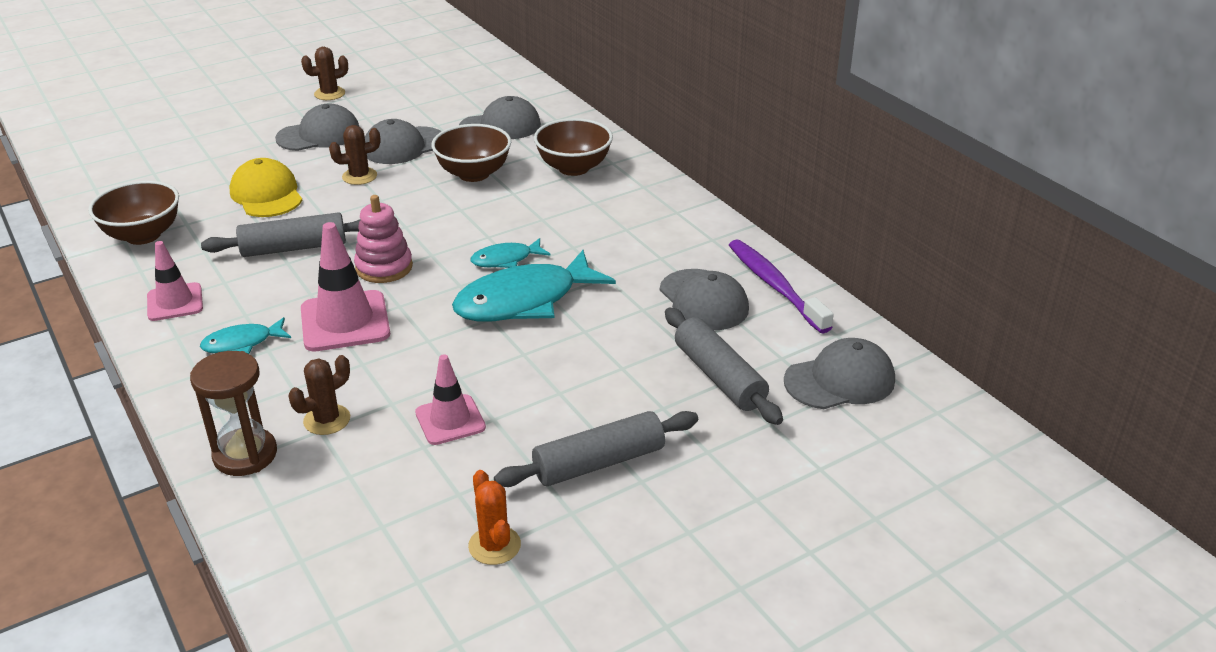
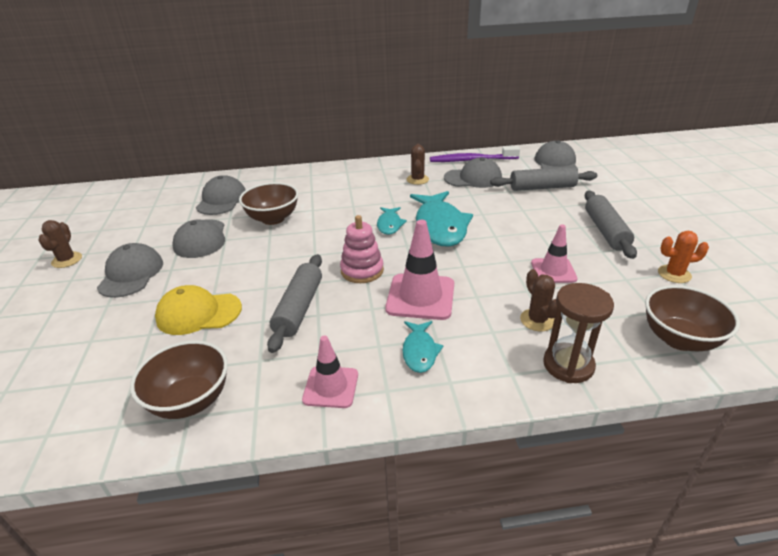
camera: 65 degrees left, 0 degrees up
(359, 176) = (223, 264): brown cactus -> brown cactus (417, 179)
(574, 168) = (304, 186): brown bowl -> brown bowl (679, 339)

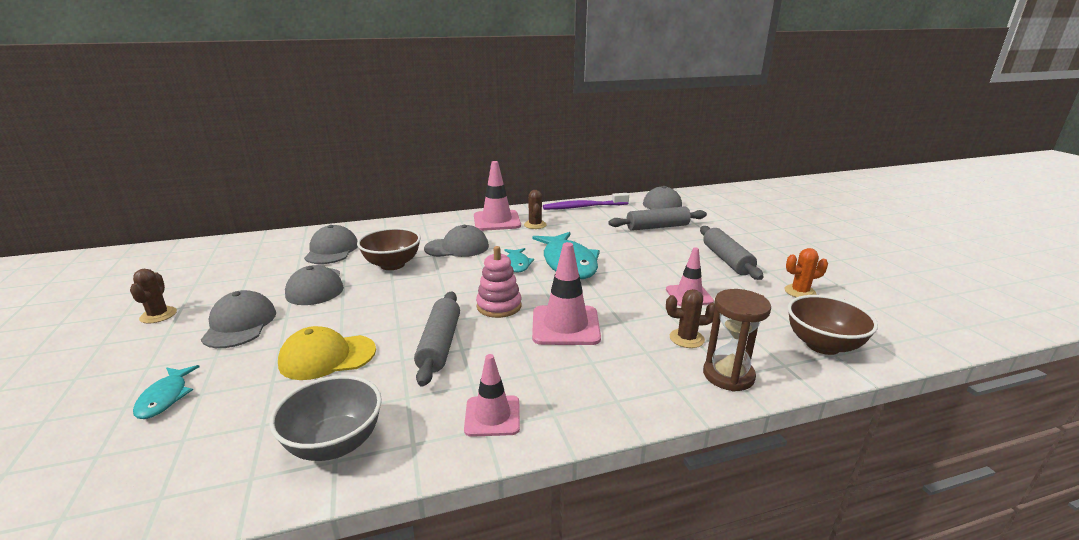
camera: 10 degrees left, 10 degrees down
(190, 400) = (335, 444): brown bowl -> grey bowl
(381, 173) = (497, 221): none -> pink traffic cone
(420, 351) = (578, 375): turquoise fish -> turquoise fish (165, 398)
(473, 178) = (589, 222): grey cap -> grey cap (457, 247)
(537, 320) = (686, 338): brown cactus -> brown cactus turned 60 degrees counterclockwise

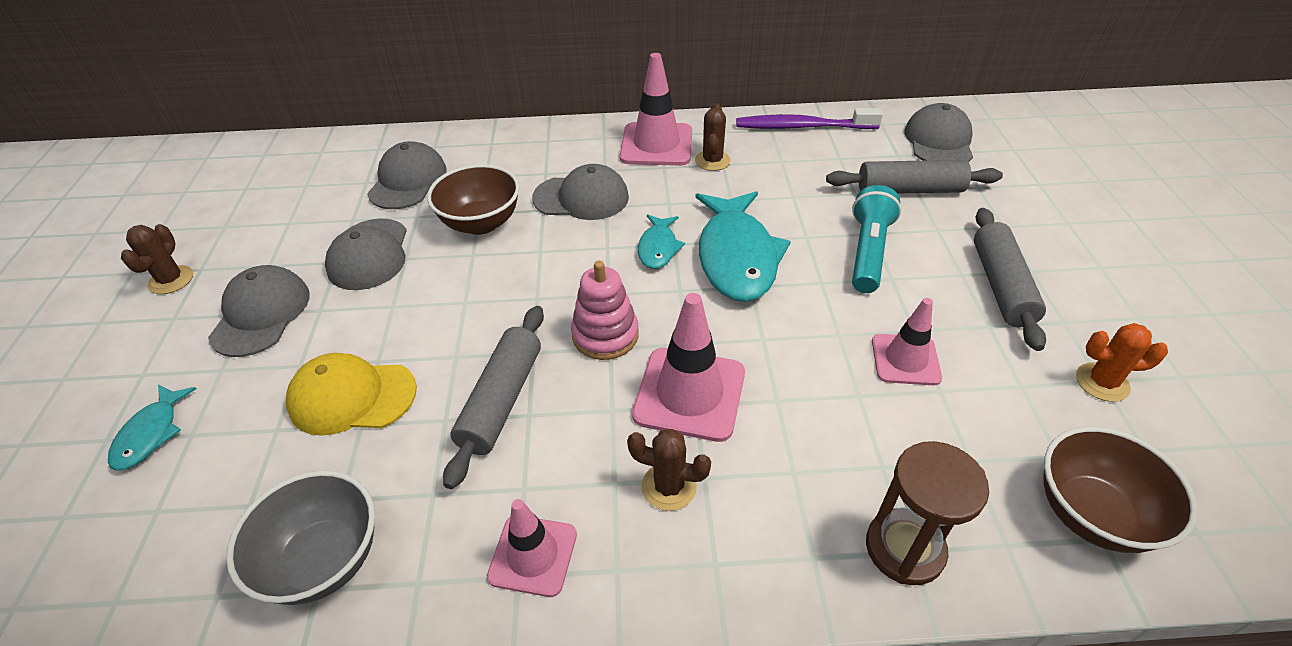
camera: 15 degrees right, 20 degrees up
(646, 254) = (868, 252): none -> turquoise flashlight
(686, 338) = (867, 456): brown cactus -> brown cactus (669, 486)

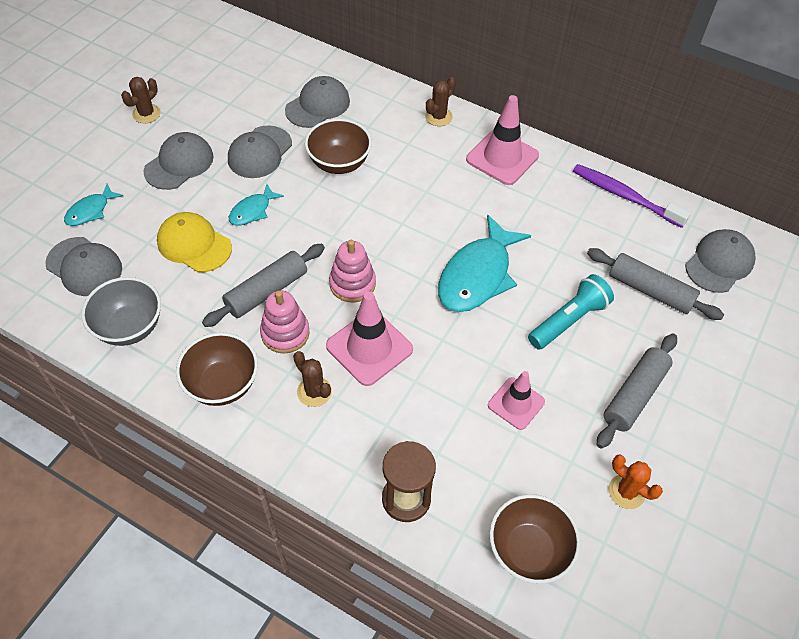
camera: 30 degrees right, 10 degrees up
(533, 555) = (222, 384): pink traffic cone -> brown bowl
(568, 436) = (285, 333): none -> pink stacking toy
(581, 198) = (416, 176): grey cap -> grey cap (84, 266)
(658, 248) = (433, 241): turquoise fish -> turquoise fish (252, 211)
(712, 161) = (529, 191): brown cactus -> brown cactus (438, 117)

